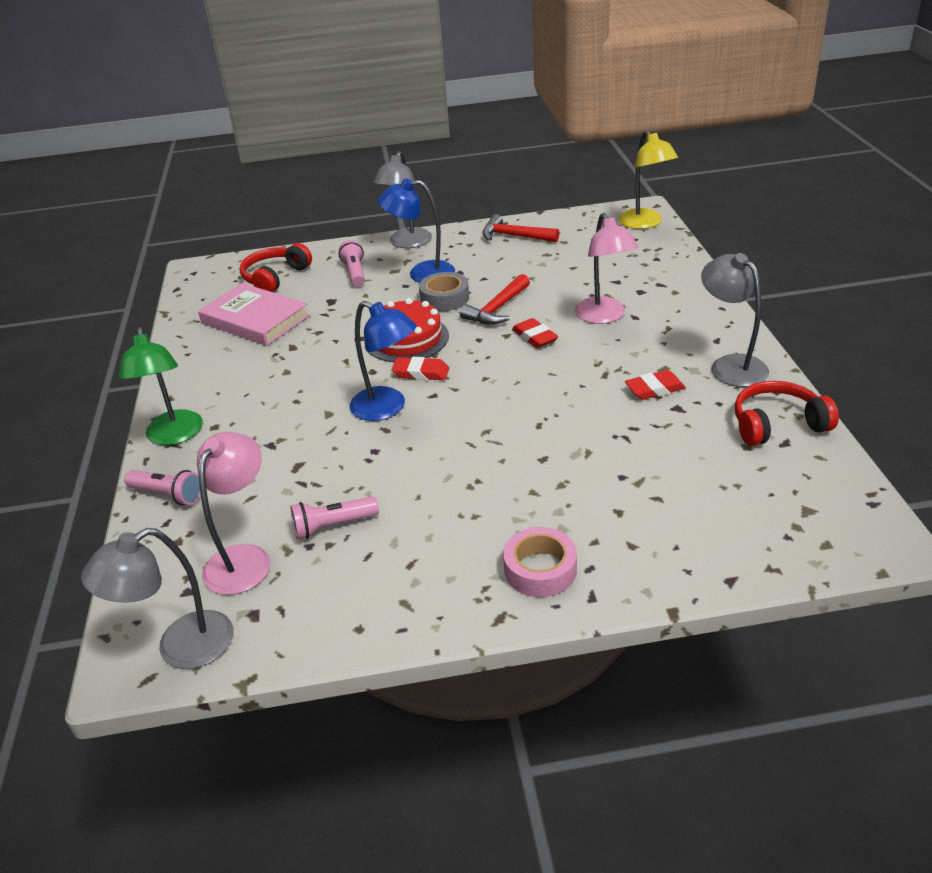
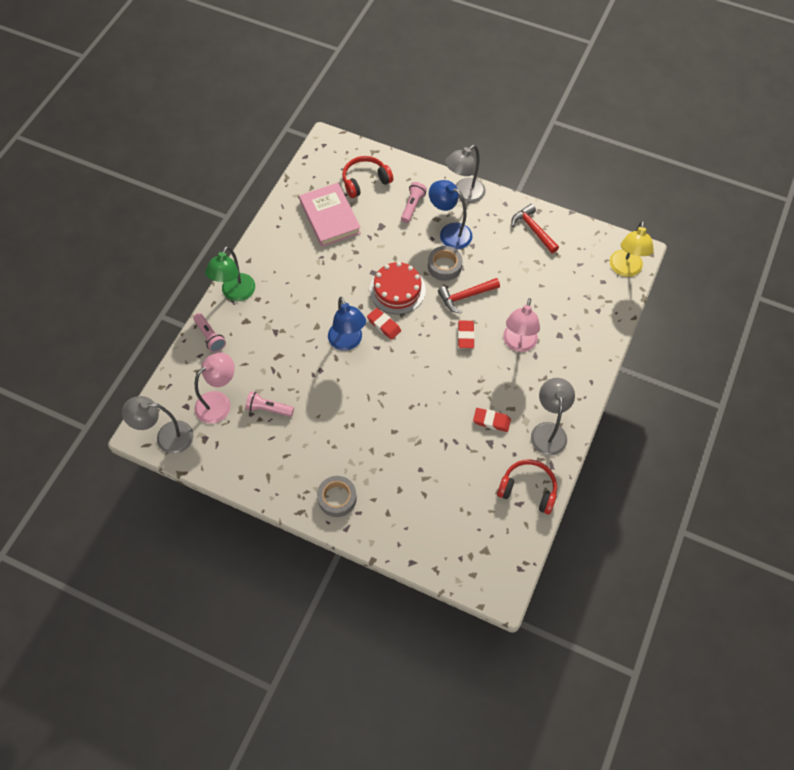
camera: 30 degrees right, 25 degrees up
(540, 569) = (337, 498): pink tape -> grey tape

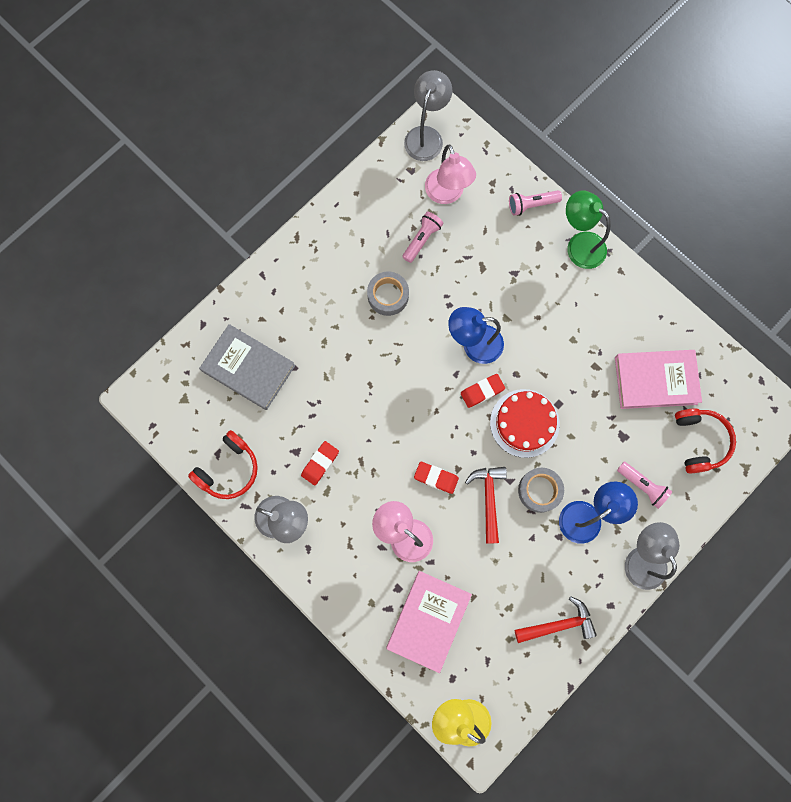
camera: 110 degrees right, 15 degrees up
(337, 498) = (296, 276): grey tape -> grey tape (388, 295)
(436, 507) = (248, 368): none -> grey book
(571, 308) = (428, 620): none -> pink book

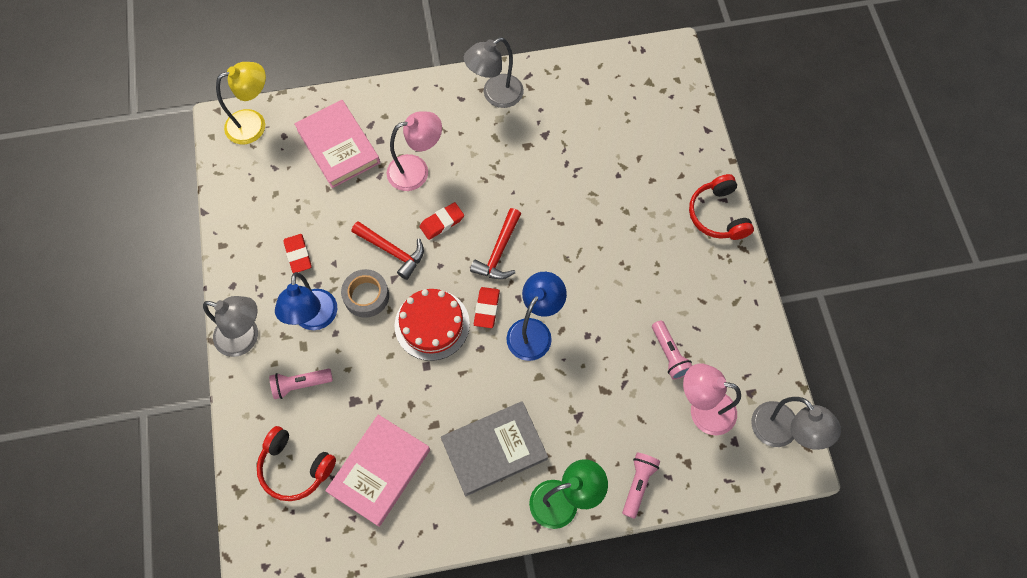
camera: 125 degrees right, 10 degrees down
(229, 469) = (566, 81): red headphones -> red headphones (718, 215)
(248, 368) = (642, 141): grey book -> grey book (494, 449)
(320, 463) = (521, 146): red eraser -> red eraser (298, 255)
(388, 295) = (633, 289): grey tape -> none
(559, 624) = (253, 236): red hammer -> red hammer (499, 252)

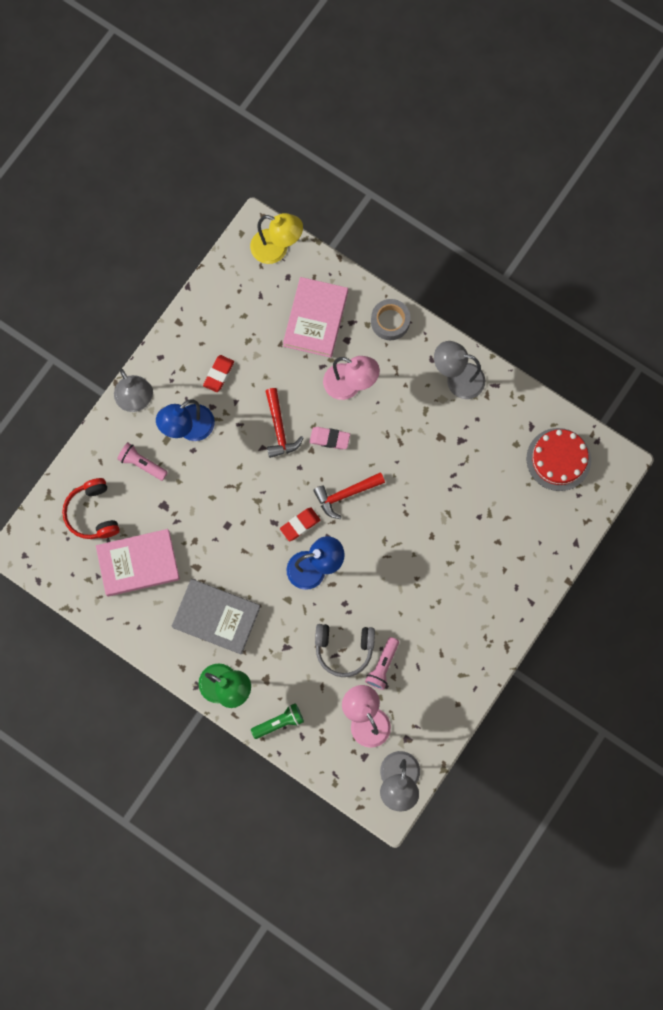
camera: 45 degrees right, 10 degrees up
(366, 296) = (234, 443): grey tape -> grey tape (390, 321)
(432, 324) = (256, 502): red cake -> red cake (558, 459)
(442, 222) = (329, 439): red eraser -> pink eraser
(625, 371) = (344, 649): none -> grey headphones
(638, 484) = (279, 722): pink flashlight -> green flashlight
(718, 215) = (515, 608): red headphones -> none

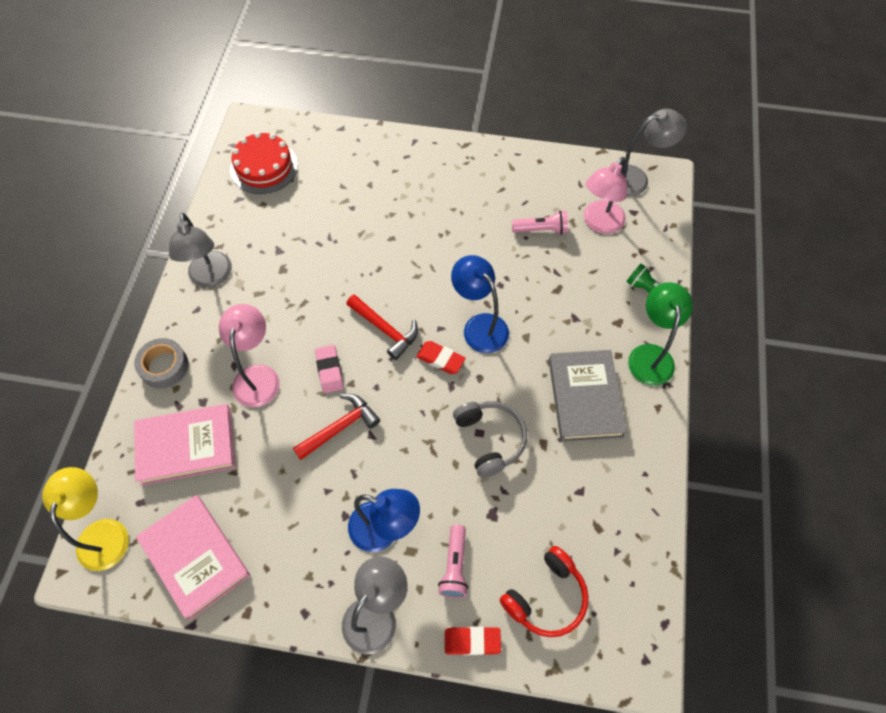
camera: 115 degrees left, 15 degrees down
(138, 563) = (575, 510): pink book -> pink book (195, 557)
(219, 374) = (300, 527): red eraser -> red eraser (472, 641)
(344, 649) = (545, 267): grey headphones -> grey headphones (490, 439)

